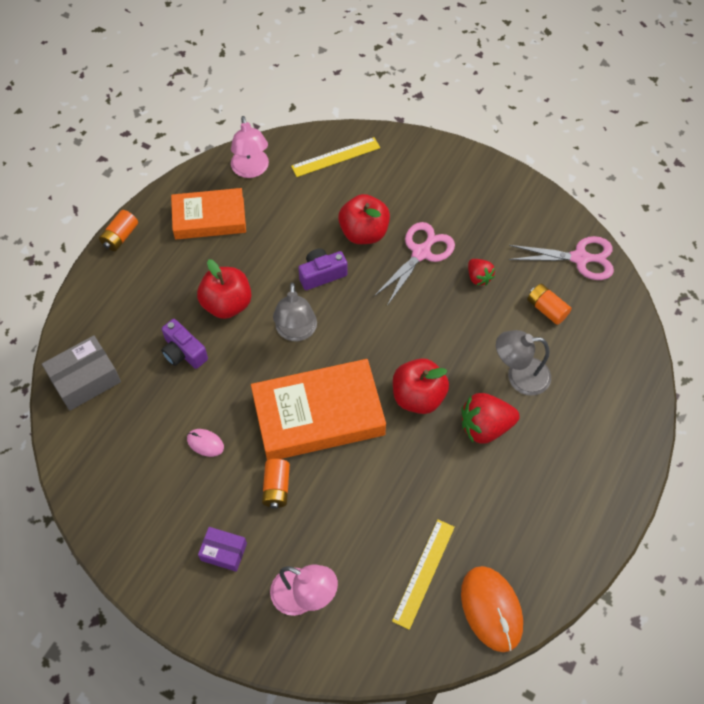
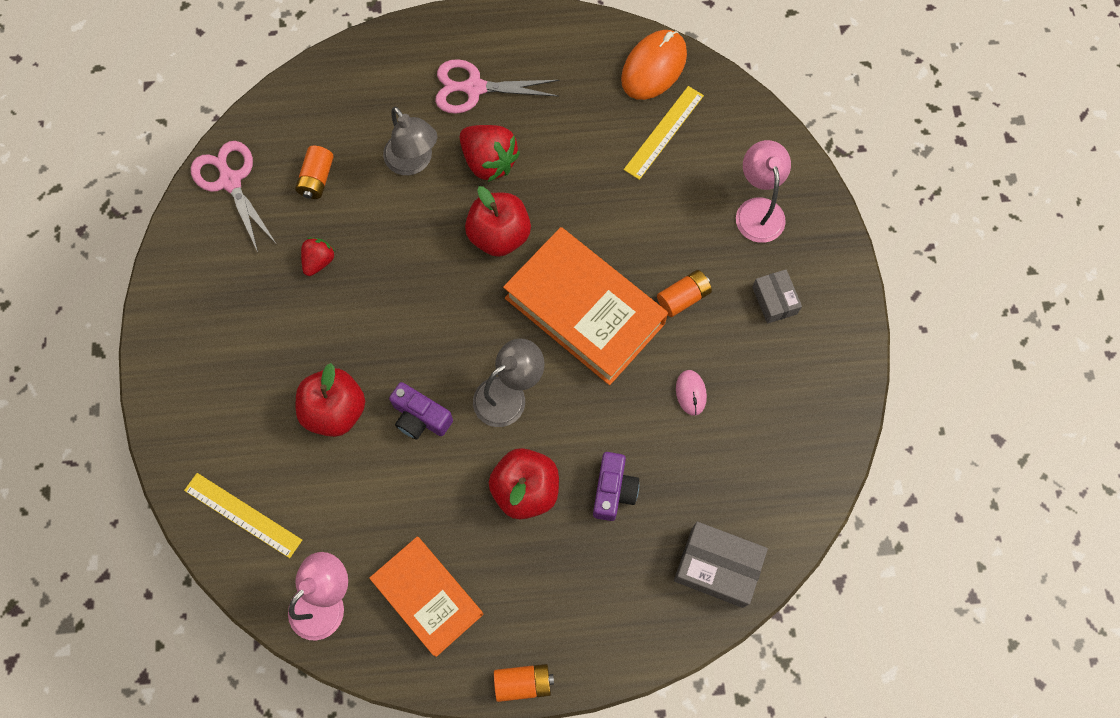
camera: 125 degrees left, 10 degrees up
(223, 552) = (774, 300): purple box -> grey box
(421, 253) = (324, 335): pink scissors -> pink scissors (474, 88)
(423, 573) = (664, 132): yellow ruler -> yellow ruler turned 45 degrees counterclockwise

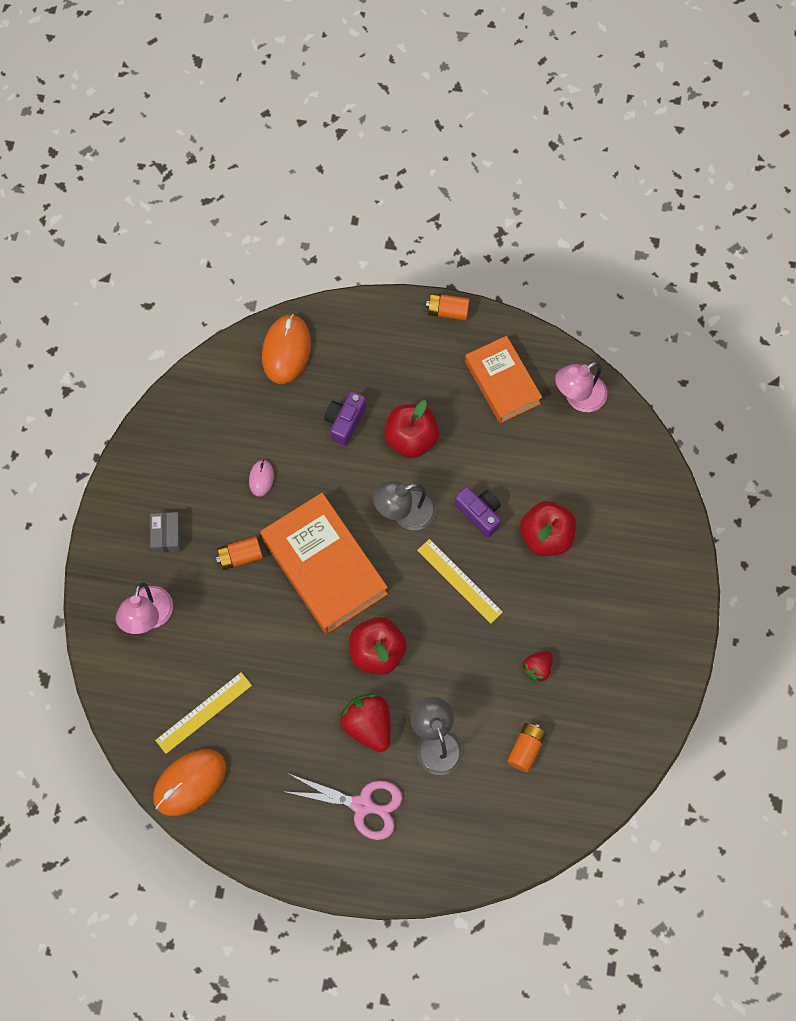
camera: 165 degrees left, 0 degrees up
(230, 181) = (604, 767): pink scissors -> none
(243, 515) = (631, 474): yellow ruler -> yellow ruler (459, 581)
(717, 567) = (286, 350): grey box -> orange mouse

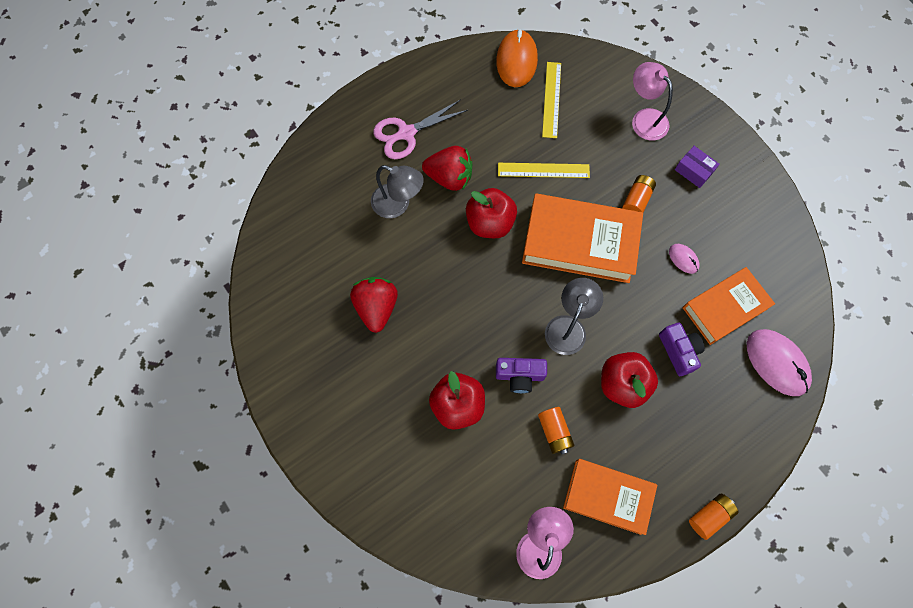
camera: 135 degrees right, 0 degrees up
(167, 535) = (694, 171): grey box -> purple box
(275, 417) = (724, 308): none -> orange book
(286, 350) = (777, 363): orange mouse -> pink mouse
(459, 581) = (485, 316): yellow ruler -> yellow ruler (543, 170)
(526, 748) = (337, 251): orange battery -> orange battery (554, 432)
(537, 668) = (376, 307): red strawberry -> red strawberry, size x1.72

